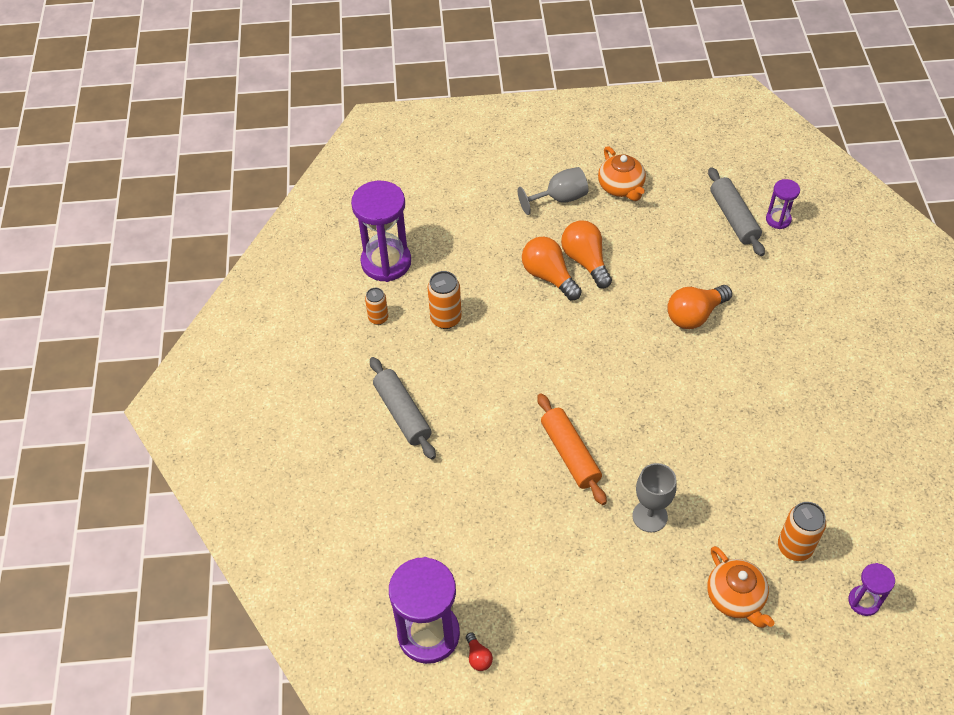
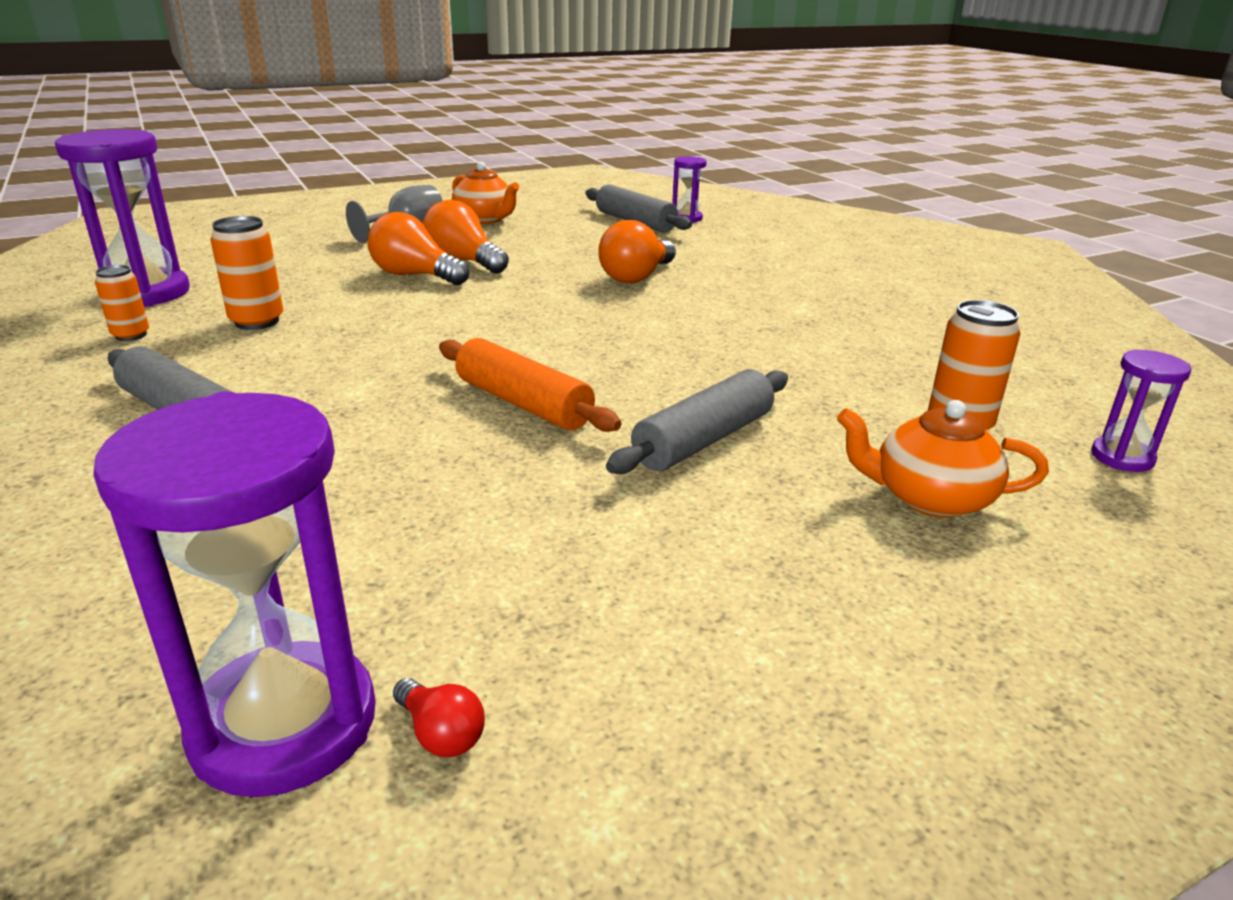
camera: 25 degrees left, 25 degrees down
(649, 516) = (703, 440): grey goblet -> grey rolling pin
(736, 598) = (929, 498): orange teapot -> orange teapot turned 150 degrees clockwise

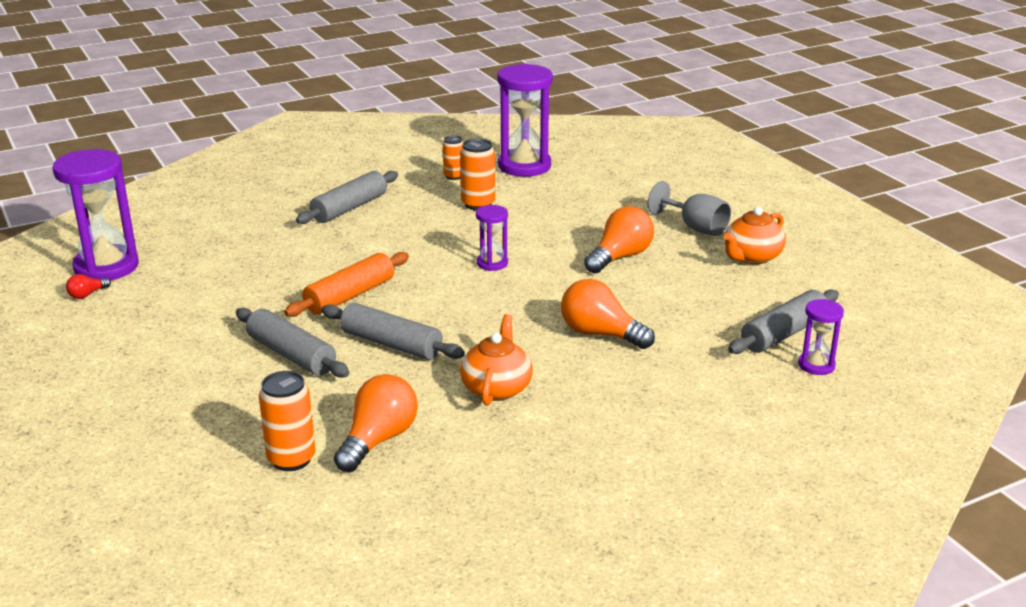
camera: 90 degrees right, 0 degrees up
(415, 276) = (579, 242): orange light bulb -> orange light bulb (378, 440)
(666, 373) = (391, 344): none -> grey rolling pin
(929, 498) = (202, 428): orange teapot -> orange teapot (497, 388)
(1122, 457) = (229, 527): purple hourglass -> purple hourglass (492, 263)

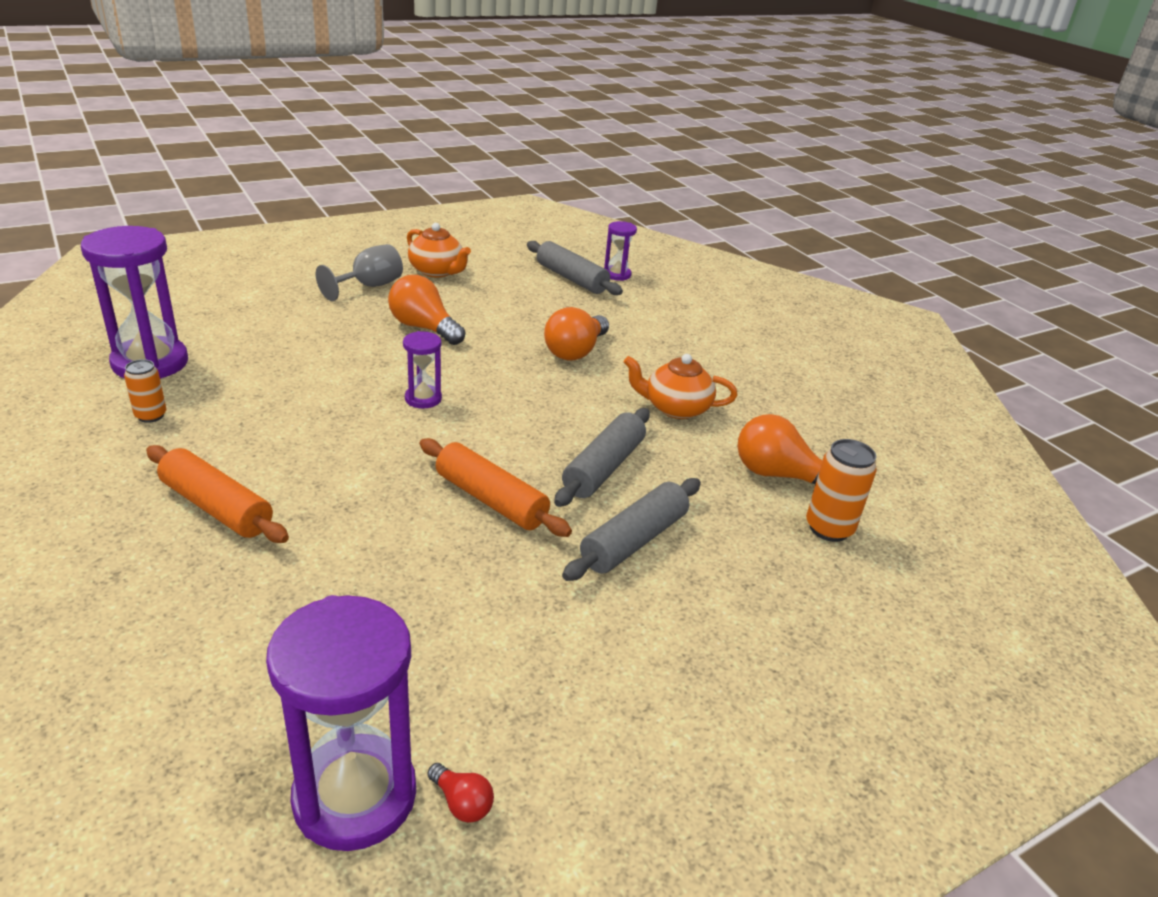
camera: 95 degrees left, 5 degrees up
(349, 208) = (217, 507): grey rolling pin -> orange rolling pin
(478, 204) = (256, 401): orange can -> none

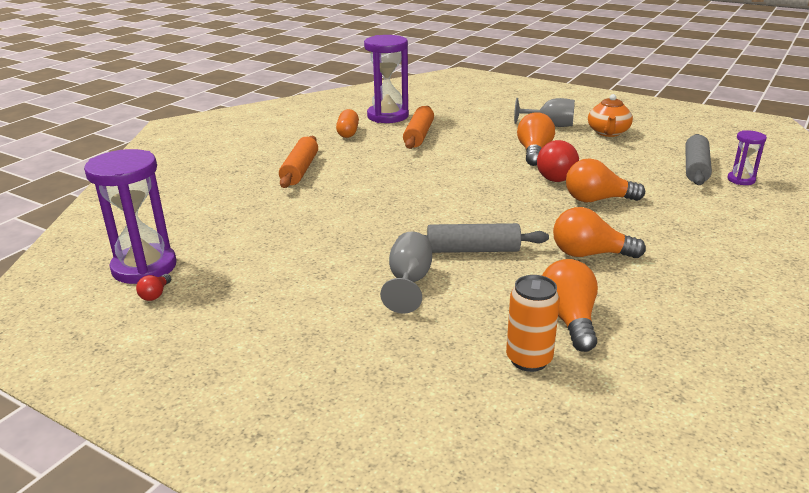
camera: 65 degrees right, 5 degrees down
(151, 416) = (348, 133): orange can -> orange capsule
(423, 399) = (459, 178): purple hourglass -> none
(491, 500) = (390, 227): orange rolling pin -> orange rolling pin (419, 135)
(496, 343) = (557, 175): none -> red light bulb
(634, 540) = (409, 282): grey rolling pin -> grey goblet
(675, 408) = (589, 254): orange teapot -> orange light bulb

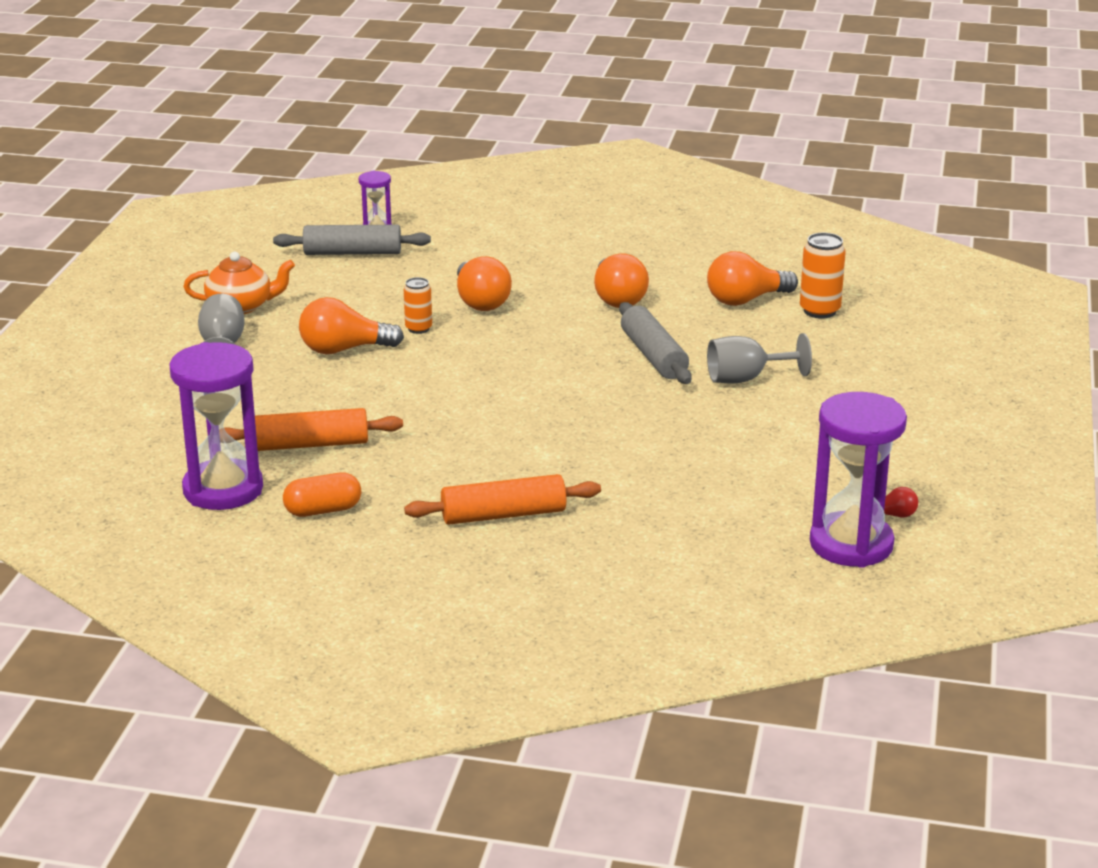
camera: 110 degrees left, 0 degrees up
(557, 175) = (418, 328): red light bulb -> orange can

